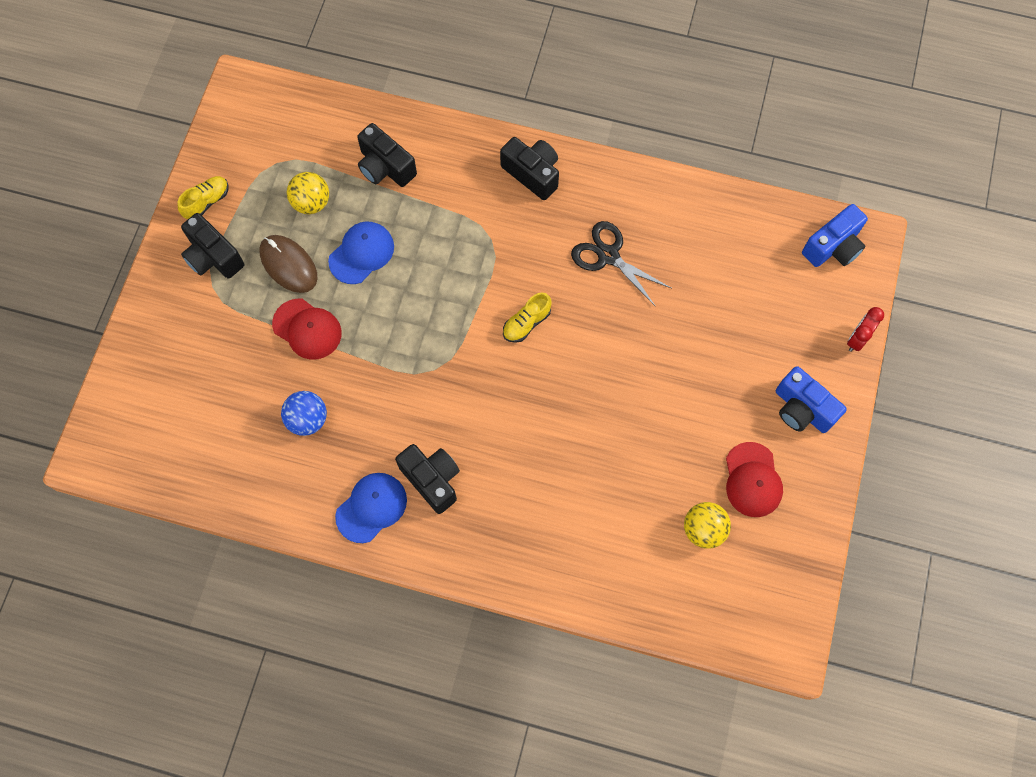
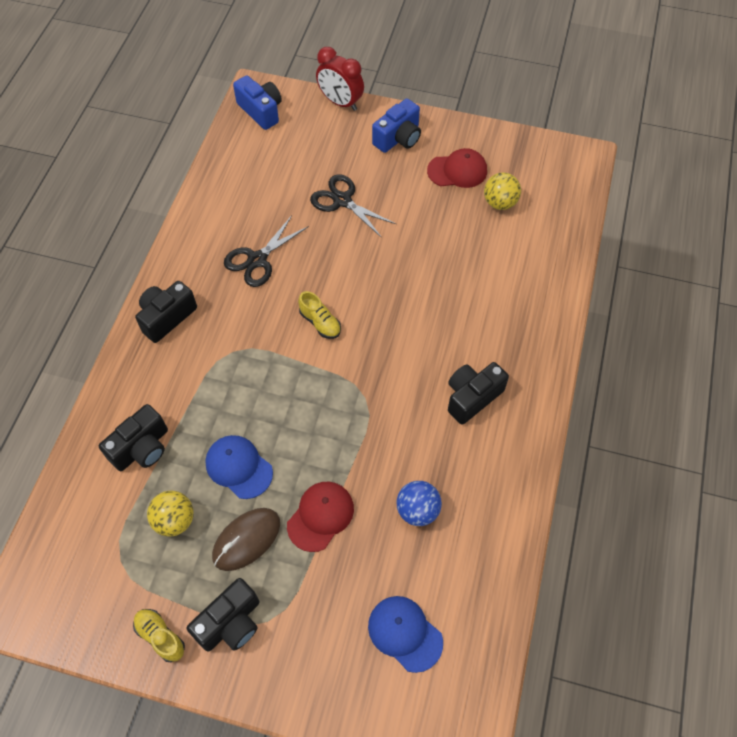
camera: 90 degrees left, 10 degrees down
(371, 507) = (502, 447): blue cap -> blue cap (405, 633)
(697, 343) = (342, 200): none -> black scissors
(857, 339) = (340, 102): red clock -> red clock, size x1.55

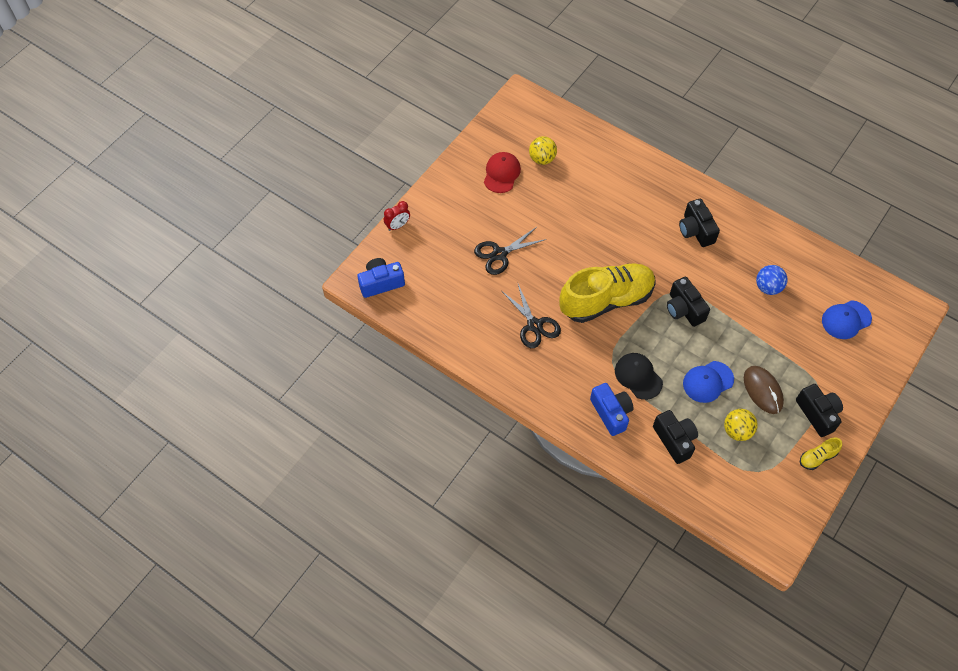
camera: 70 degrees left, 0 degrees up
(167, 317) = (566, 399): black camera -> black camera (684, 309)
(221, 385) = (638, 376): none -> black cap
(320, 322) = (606, 300): yellow shoe -> yellow shoe, size x2.48
(320, 516) = (757, 343): red cap -> none
(340, 102) = (398, 226): red clock -> red clock, size x0.64
(398, 138) = (453, 199): blue camera -> blue camera (611, 413)

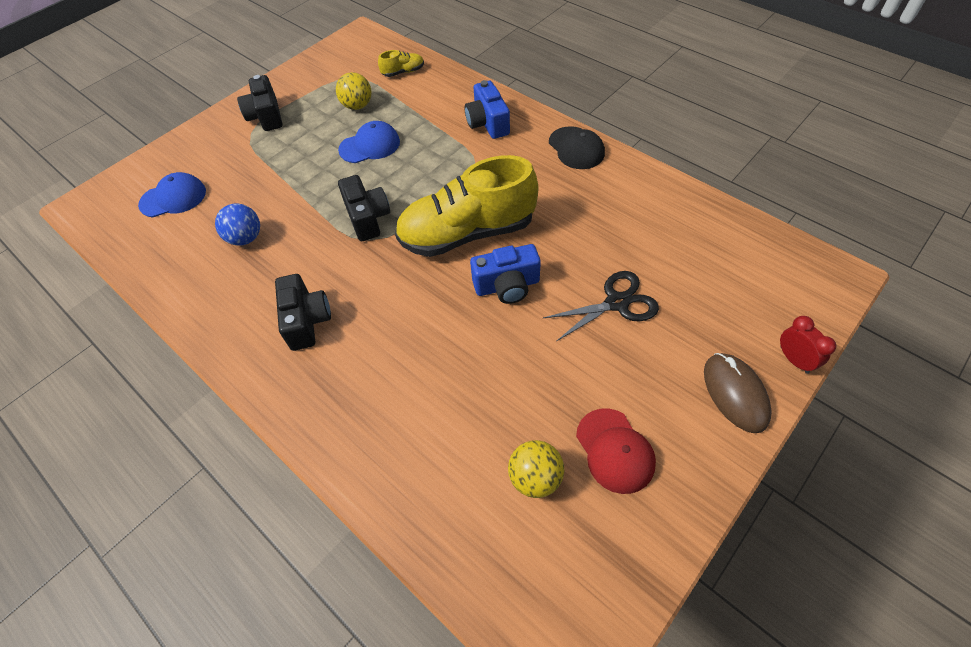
camera: 170 degrees left, 5 degrees down
(381, 283) = (797, 271): blue camera -> blue camera (507, 286)
(398, 226) = (794, 360): red clock -> red clock turned 90 degrees clockwise
(501, 173) = (615, 450): red cap -> red cap turned 45 degrees counterclockwise
(534, 325) = (569, 208): black scissors -> none
(638, 376) = (448, 153): black cap -> black cap (576, 148)
(674, 440) = (425, 101): black camera -> none
(762, 390) = (312, 136): brown mouse -> brown mouse (735, 393)
(817, 457) = (288, 85): yellow shoe -> yellow shoe (403, 72)

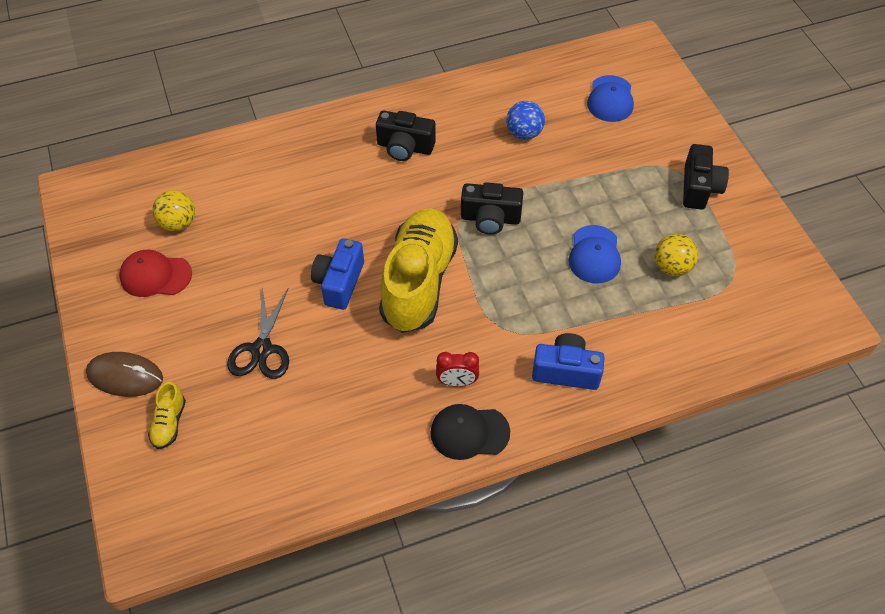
camera: 115 degrees right, 0 degrees up
(266, 116) = (699, 188): black camera -> black camera turned 90 degrees clockwise
(403, 72) = (715, 332): yellow shoe -> yellow shoe (169, 423)
(794, 360) = (111, 439): red clock -> red clock (457, 382)

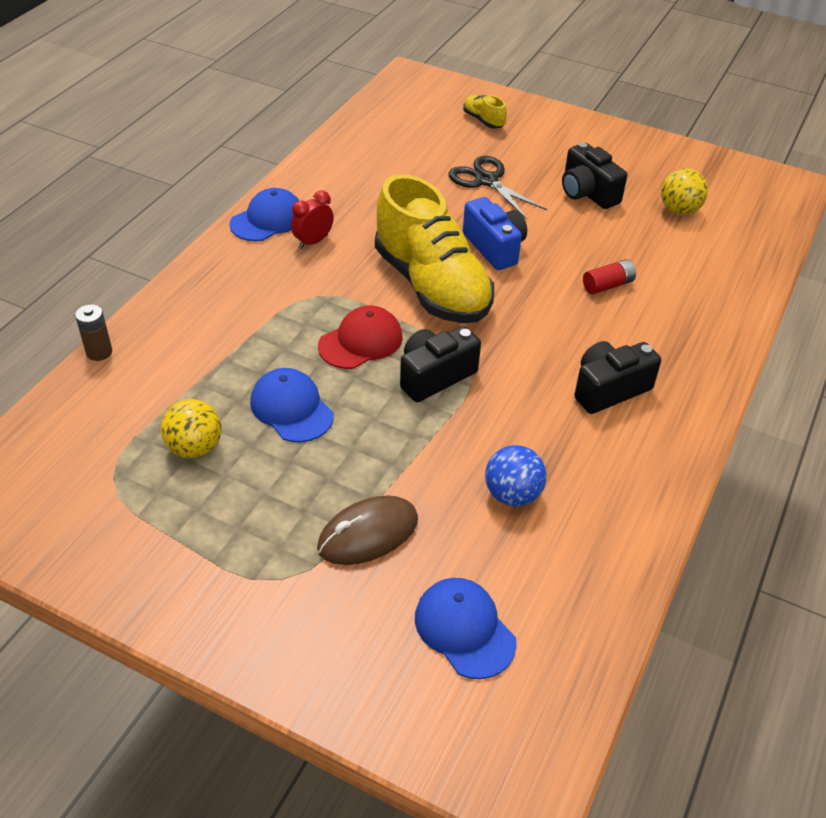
camera: 135 degrees right, 10 degrees down
(125, 376) = (550, 123): brown mouse -> brown mouse (368, 533)
(155, 275) = (632, 174): red cap -> red cap (361, 341)
(311, 204) = (608, 285): none -> red battery
(469, 432) = (267, 220): black cap -> blue cap
(566, 371) = (226, 297): blue camera -> none
(689, 382) = (99, 352): none -> brown battery
(699, 188) = (232, 571): black camera -> black camera (587, 193)

